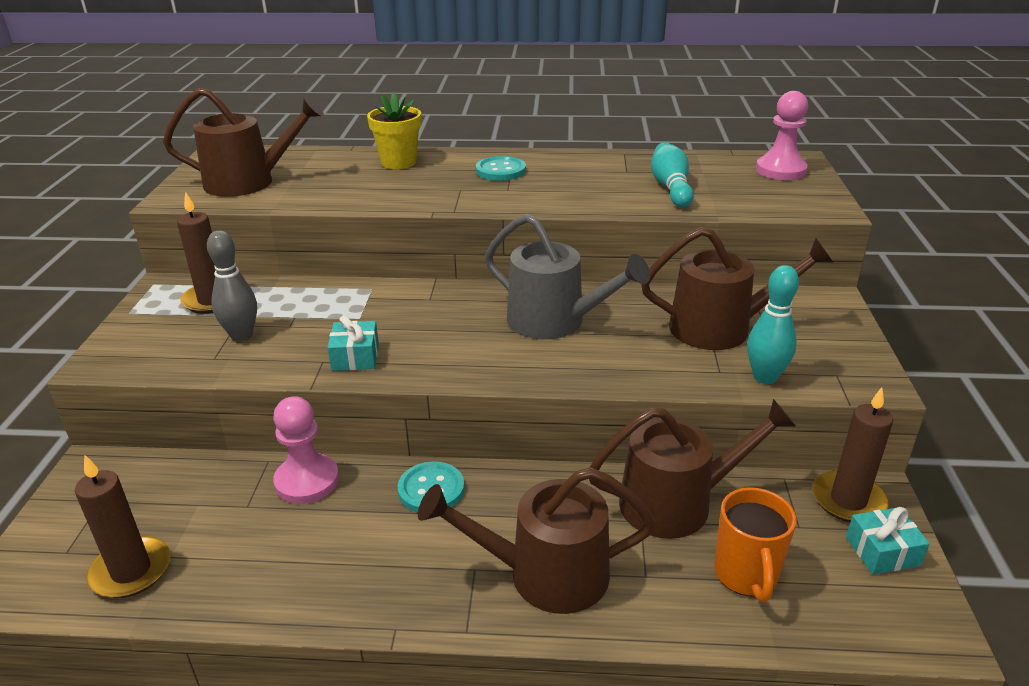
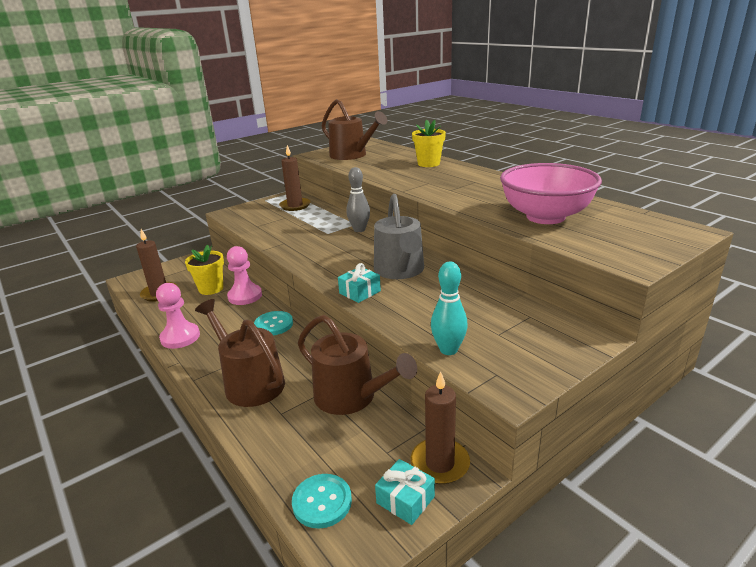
camera: 50 degrees right, 5 degrees down
(222, 505) = (211, 289): none -> yellow flower pot
(241, 335) = (279, 222): grey bowling pin -> grey bowling pin (359, 230)
(355, 357) = (296, 246): turquoise gift -> turquoise gift (360, 292)
(500, 171) = (468, 180): turquoise button -> turquoise button (322, 502)
(671, 188) = (545, 217): turquoise bowling pin -> pink bowl
(720, 328) = (479, 315): brown watering can -> none
(746, 575) = (318, 448): orange mug -> none
(780, 170) = (656, 232): pink pawn -> pink pawn (180, 337)

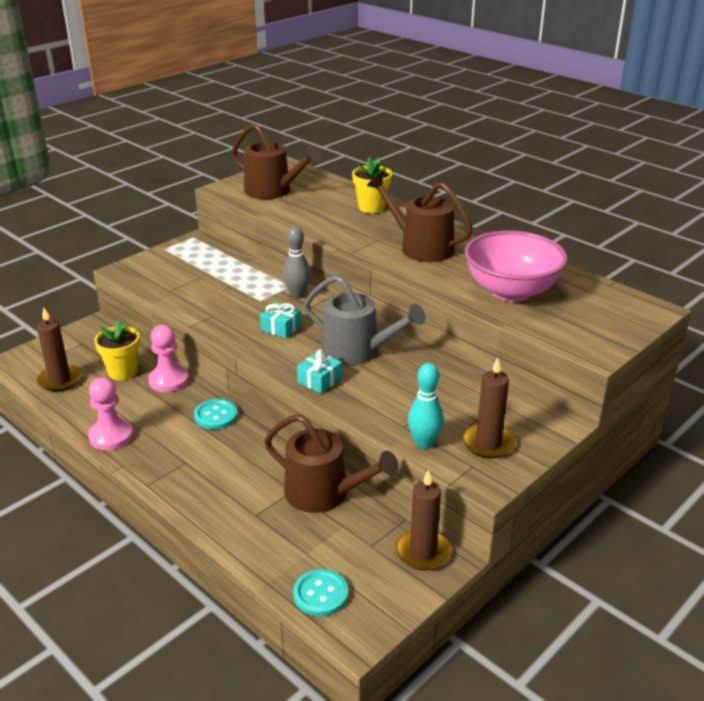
camera: 10 degrees left, 5 degrees up
(250, 382) = (212, 484): brown watering can -> brown watering can (421, 247)
(295, 206) = (207, 258): brown candle -> brown candle (488, 443)
(400, 270) = (357, 351): grey watering can -> grey watering can turned 45 degrees counterclockwise
(405, 499) = (397, 586): turquoise gift -> turquoise gift (281, 328)

